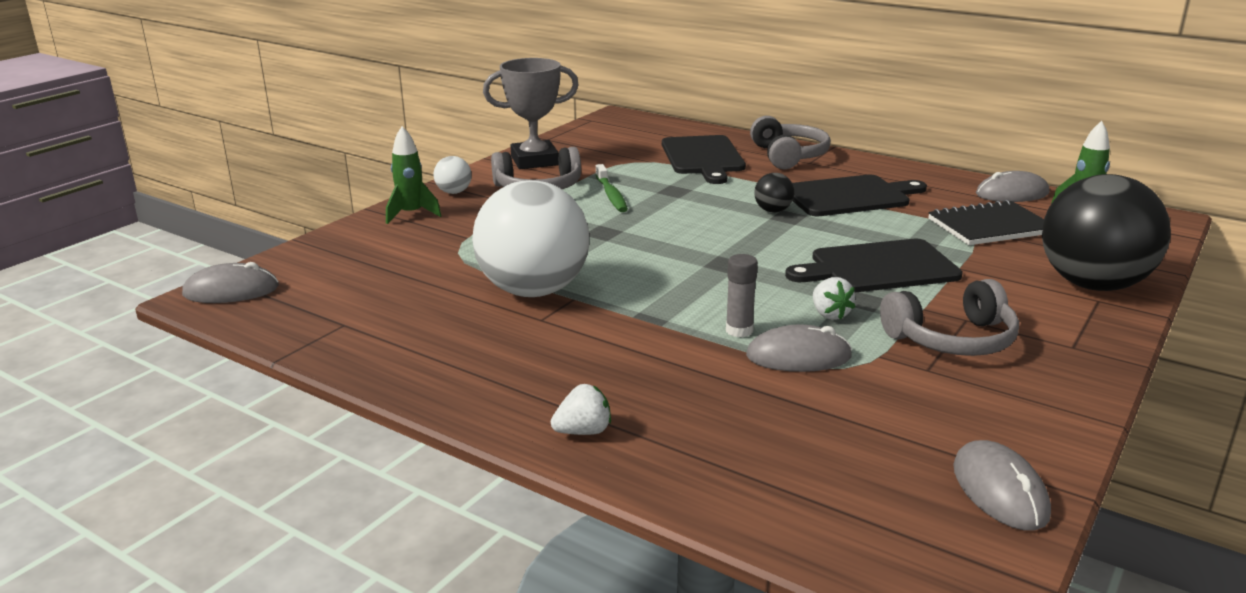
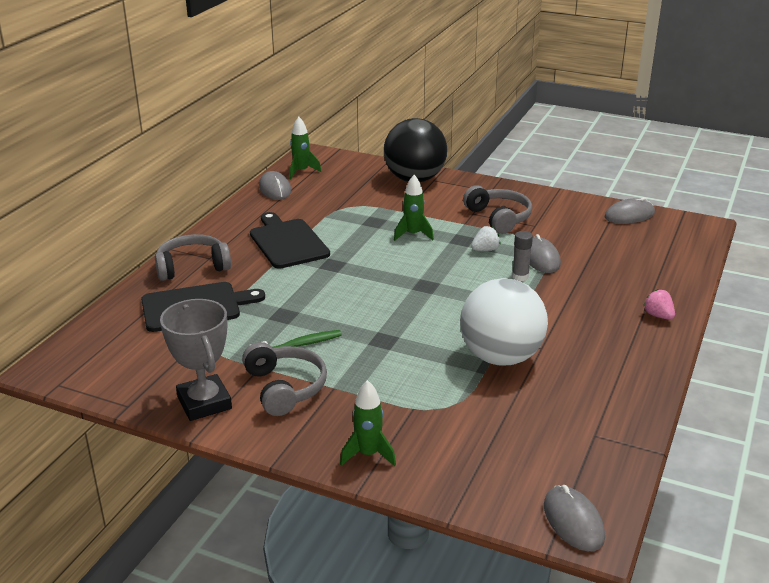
camera: 100 degrees left, 5 degrees up
(454, 192) = (304, 439): white ball -> none
(583, 431) = (658, 316): white strawberry -> pink strawberry
(773, 211) = (322, 271): black ball -> none
(878, 267) = (413, 234): black cutting board -> green rocket
(990, 226) = (336, 199): black notebook -> none

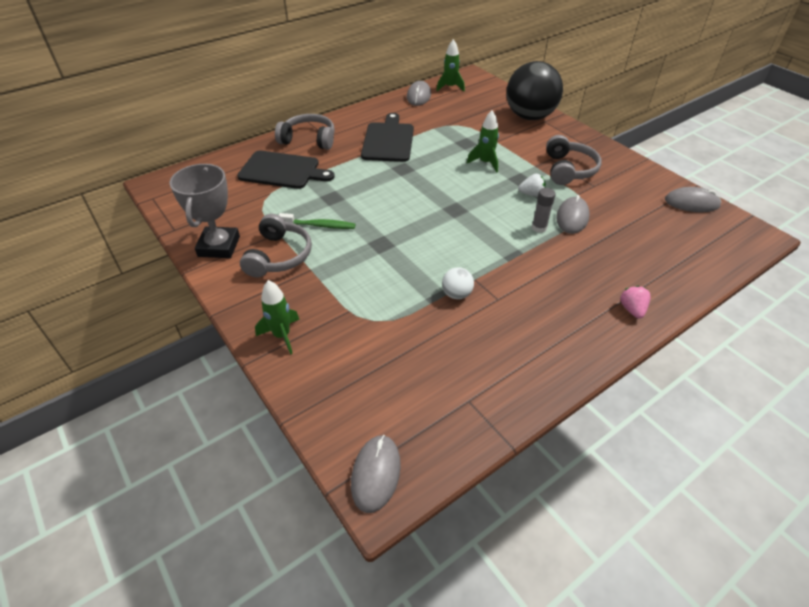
camera: 30 degrees right, 15 degrees up
(501, 357) = (456, 294): white ball -> white ball, size x0.41

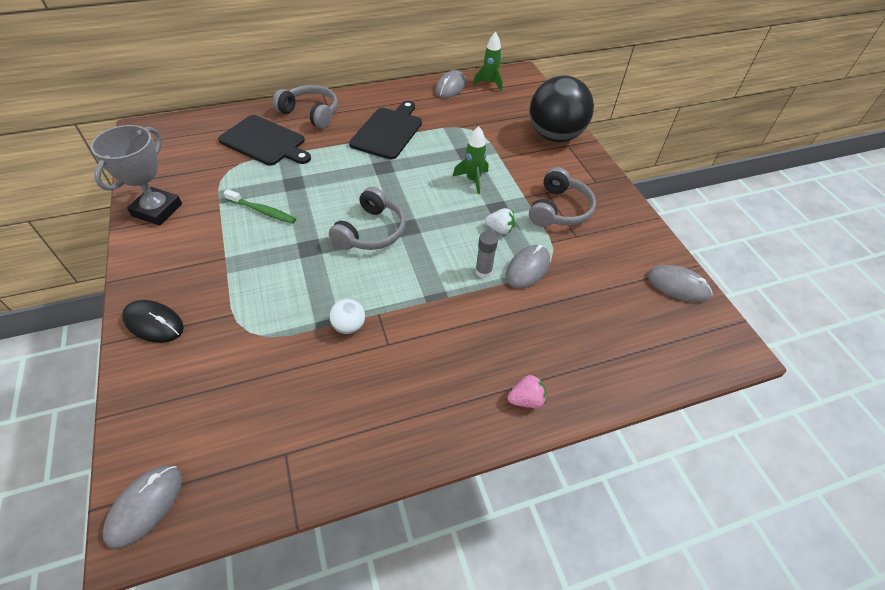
camera: 15 degrees right, 5 degrees up
(279, 256) = (204, 235): grey headphones -> grey headphones (371, 232)
(282, 335) = (154, 323): green rocket -> black mouse
(632, 309) = (526, 399): pink strawberry -> pink strawberry turned 60 degrees clockwise

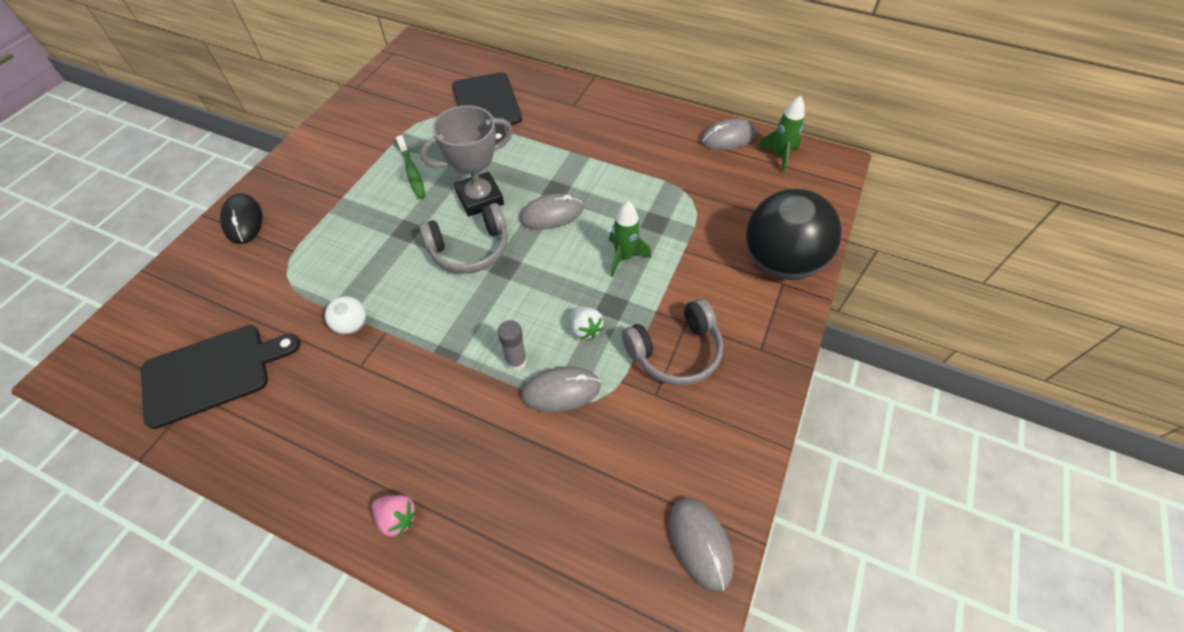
camera: 45 degrees right, 5 degrees up
(145, 506) = (93, 358): grey mouse -> grey mouse (551, 214)
(157, 210) = (346, 124): grey trophy -> grey trophy (480, 198)
(311, 113) = (557, 97): grey headphones -> none
(388, 131) = (604, 154): black cutting board -> black cutting board (212, 373)

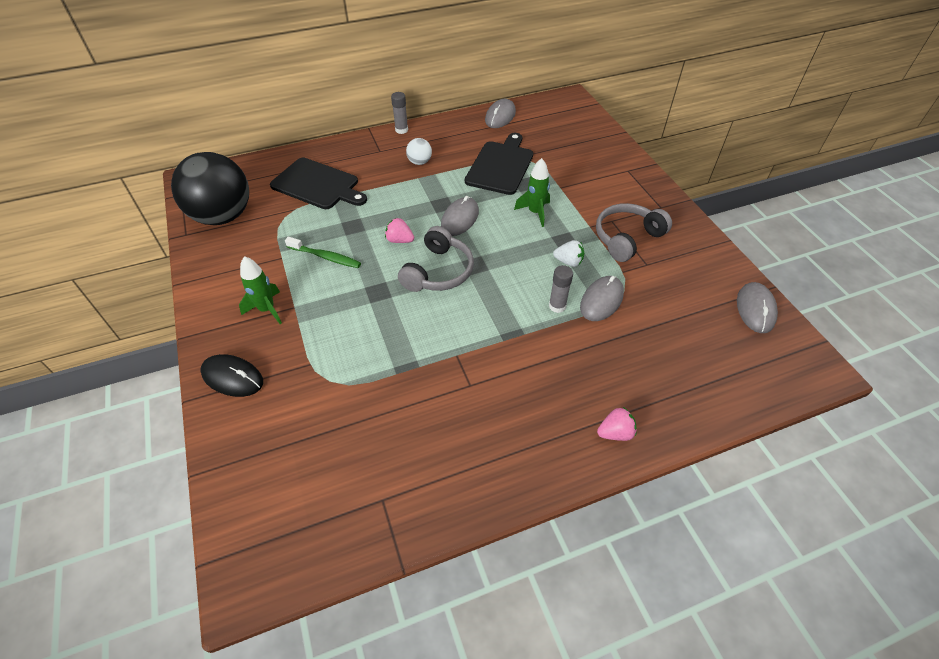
camera: 45 degrees left, 5 degrees down
(212, 373) = (372, 478): black cutting board -> black cutting board (501, 166)
(352, 325) = (428, 369): white ball -> white ball (419, 162)
(480, 198) = (399, 240): grey trophy -> pink strawberry
(618, 96) = (401, 130): none -> grey glue stick
(675, 352) = (627, 238): grey headphones -> grey headphones turned 150 degrees counterclockwise
(700, 543) = (755, 309): grey mouse -> grey mouse turned 75 degrees clockwise
(779, 156) = (540, 110): green rocket -> green rocket (267, 309)
(780, 263) = (613, 162): black ball -> black ball (223, 216)

